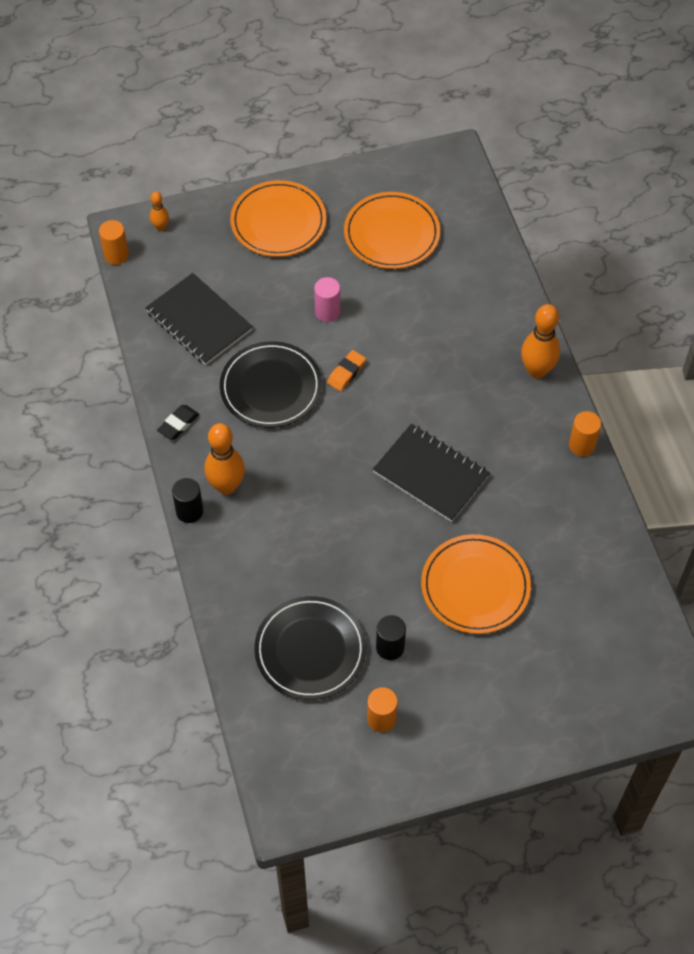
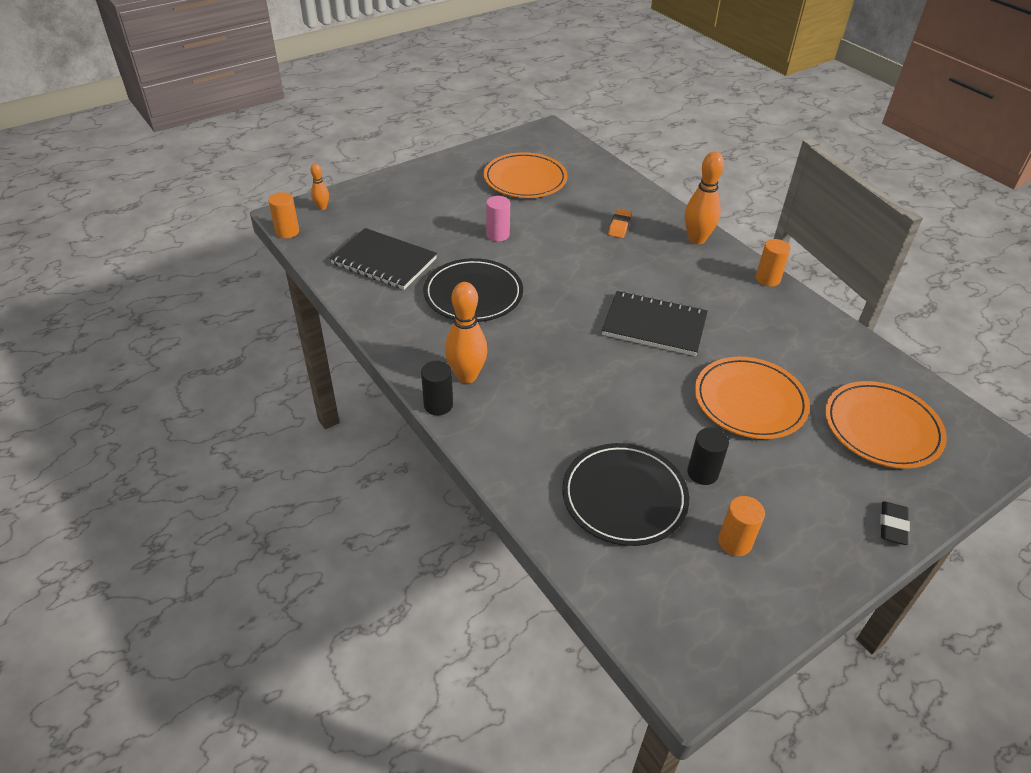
camera: 20 degrees left, 15 degrees down
(178, 424) = (396, 338): black eraser -> black eraser (892, 526)
(278, 222) = (426, 188): orange plate -> orange plate (882, 428)
(346, 373) = (536, 271): orange eraser -> orange eraser (619, 226)

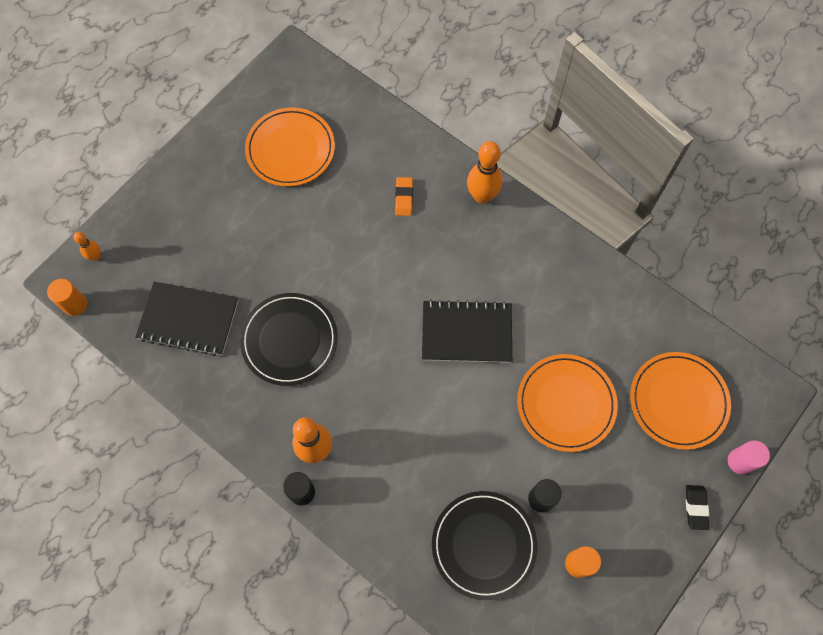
camera: 15 degrees left, 25 degrees up
(498, 235) = (288, 246): pink cylinder -> pink cylinder (740, 461)
(767, 279) = (558, 236): orange cylinder -> none

